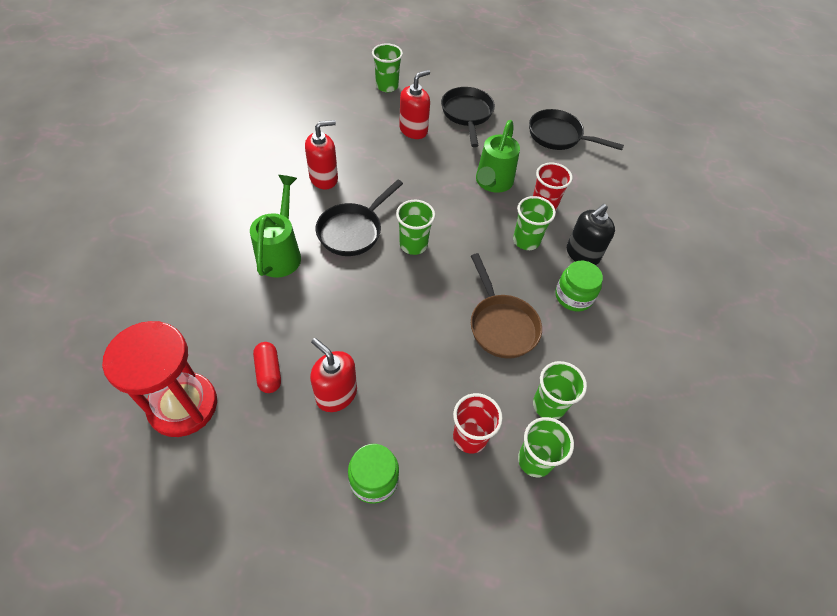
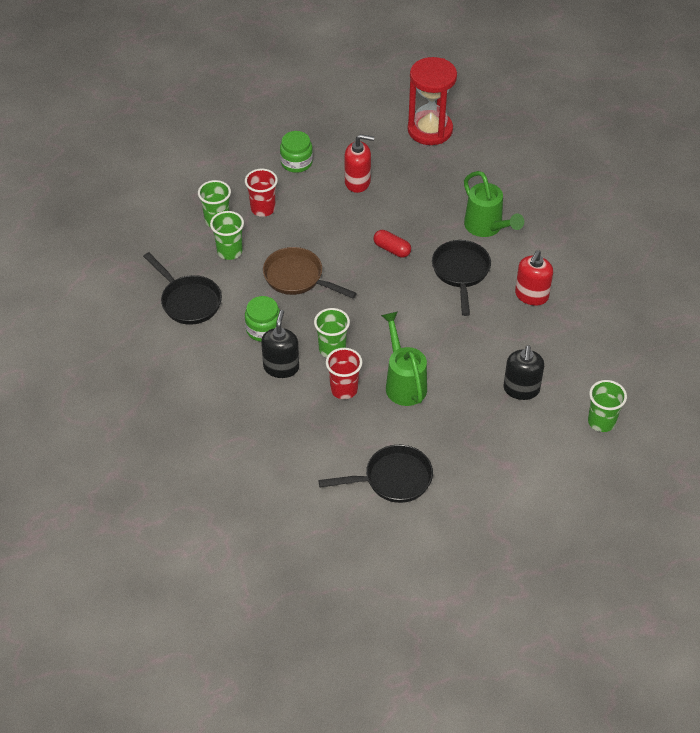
camera: 145 degrees right, 5 degrees down
(269, 372) = (407, 168): red capsule -> red capsule (392, 249)
(413, 130) = (521, 389): red soap dispenser -> black soap dispenser
(413, 245) = (409, 291): green cup -> none
(467, 114) = (496, 442): black pan -> black pan (188, 301)

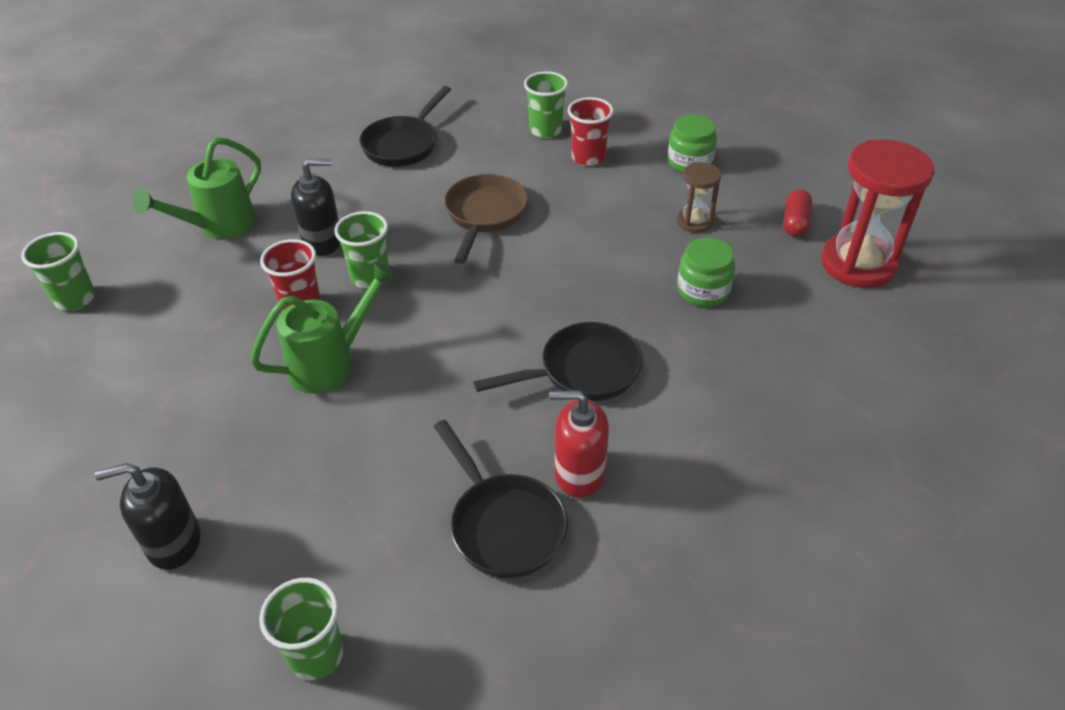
camera: 70 degrees right, 5 degrees down
(229, 251) = (500, 152): green cup -> green cup (75, 298)
(263, 329) = (382, 211): green jar -> green jar (703, 290)
(357, 182) = (694, 222): red soap dispenser -> brown hourglass
(392, 249) = (586, 286): red capsule -> red capsule (795, 223)
(392, 479) = (144, 397): black pan -> black pan (503, 524)
(487, 227) = (698, 378): green watering can -> green watering can (219, 226)
(521, 389) = (360, 510): black soap dispenser -> black soap dispenser (173, 542)

